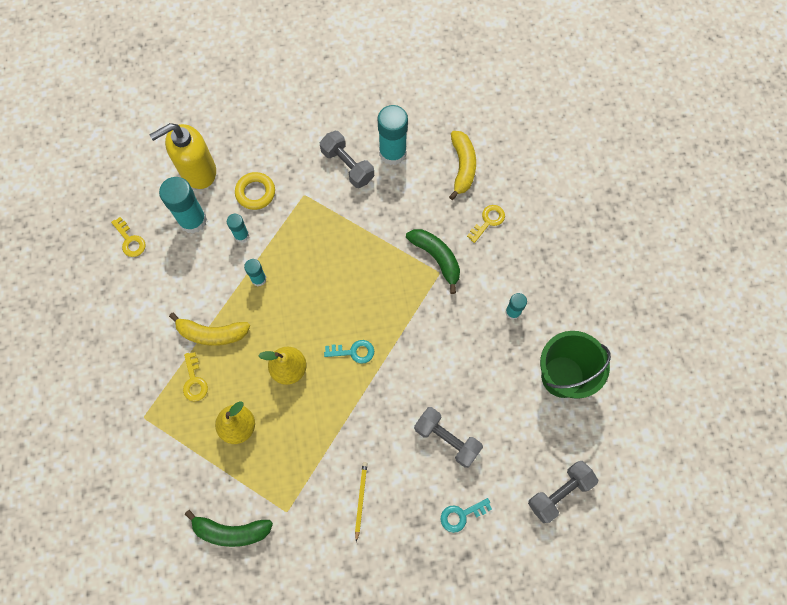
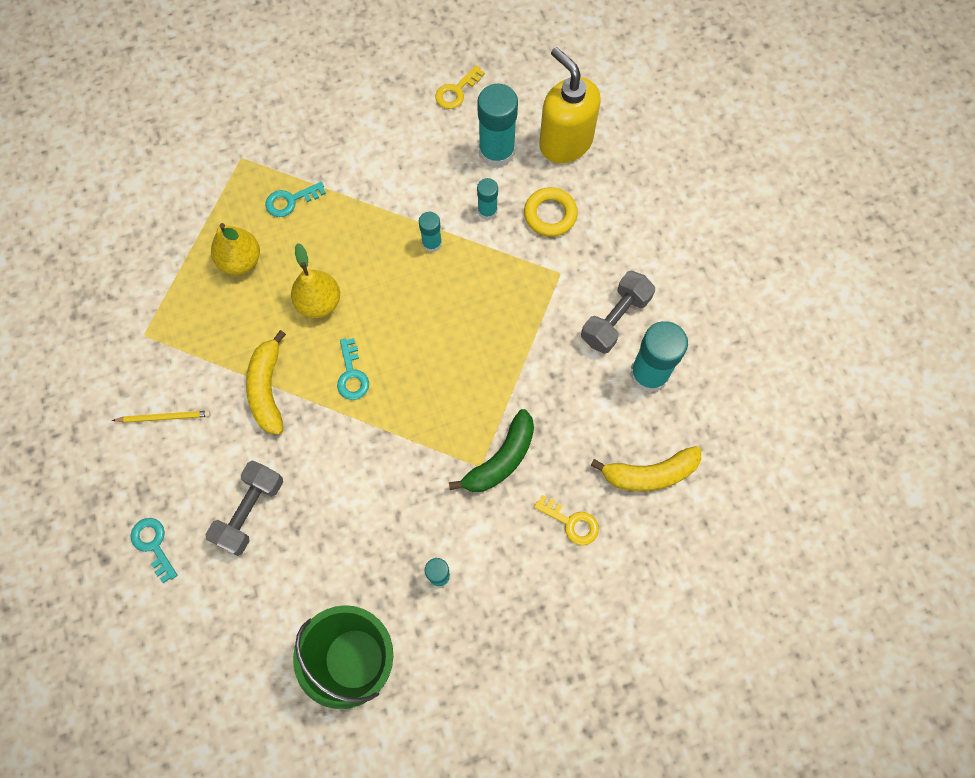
camera: 80 degrees right, 0 degrees up
(194, 381) = (290, 201): yellow key -> turquoise key
(212, 333) = (352, 206): yellow banana -> yellow banana (267, 389)
(231, 531) = (117, 279): green banana -> none
(559, 492) = (192, 673): grey dumbbell -> none

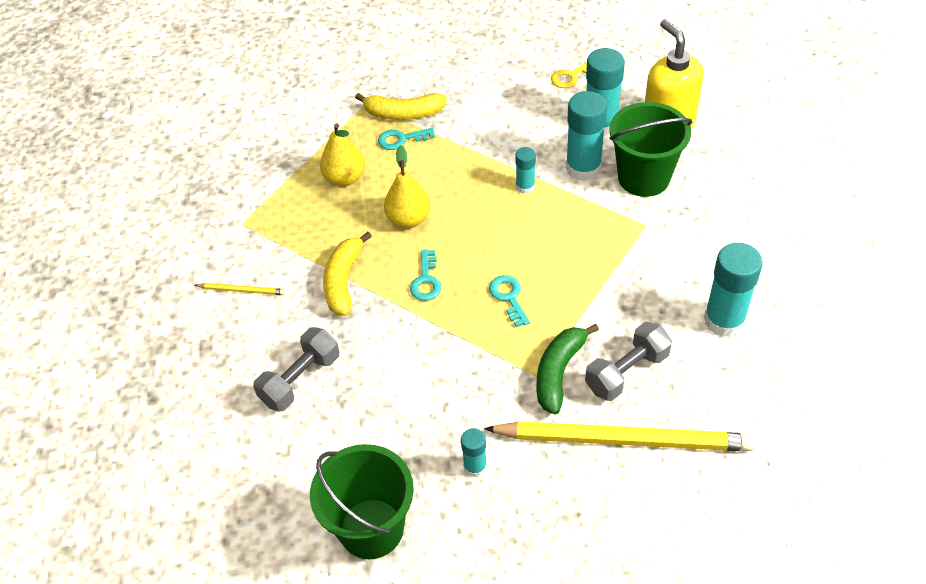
camera: 15 degrees right, 20 degrees down
(153, 544) = (201, 393): turquoise key -> turquoise key (509, 297)
(487, 211) = (583, 168): turquoise glue stick -> turquoise glue stick, size x1.88
(501, 459) = (559, 372): green banana -> green banana turned 150 degrees clockwise
(550, 214) = (643, 178): yellow ring -> green bucket
(571, 522) = (622, 439): yellow key -> yellow pencil
(615, 319) = (695, 269): grey dumbbell -> grey dumbbell (626, 372)
(649, 474) = (712, 408): yellow banana -> yellow banana (403, 114)

